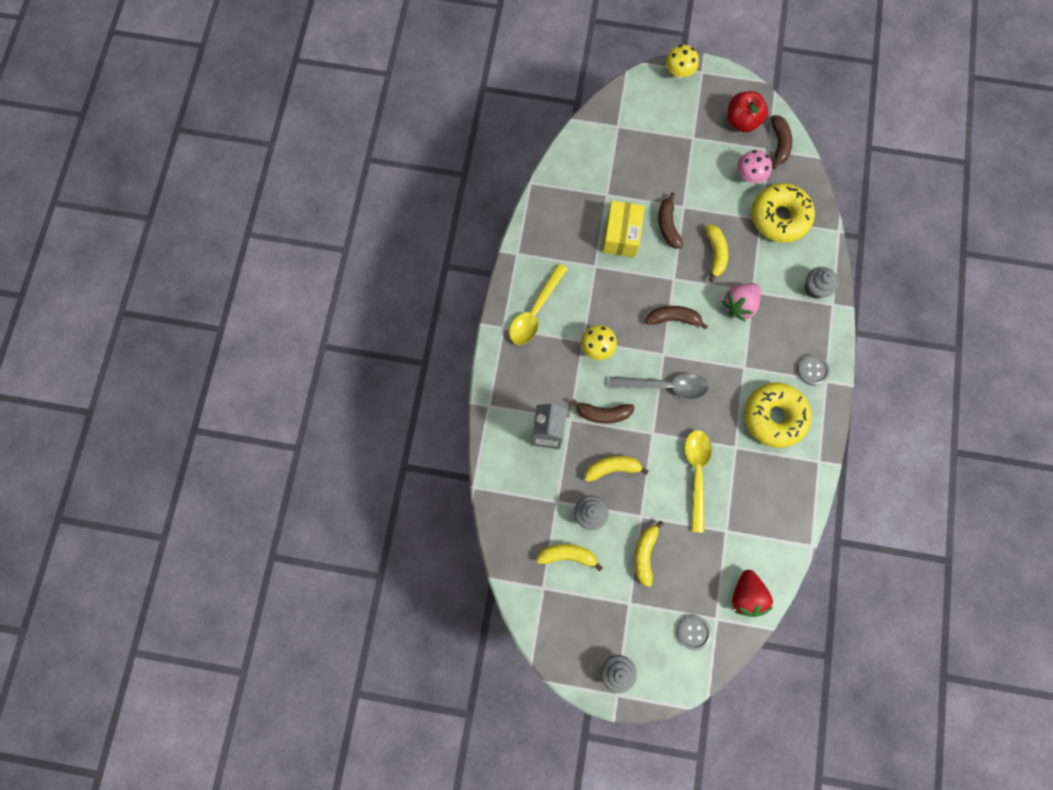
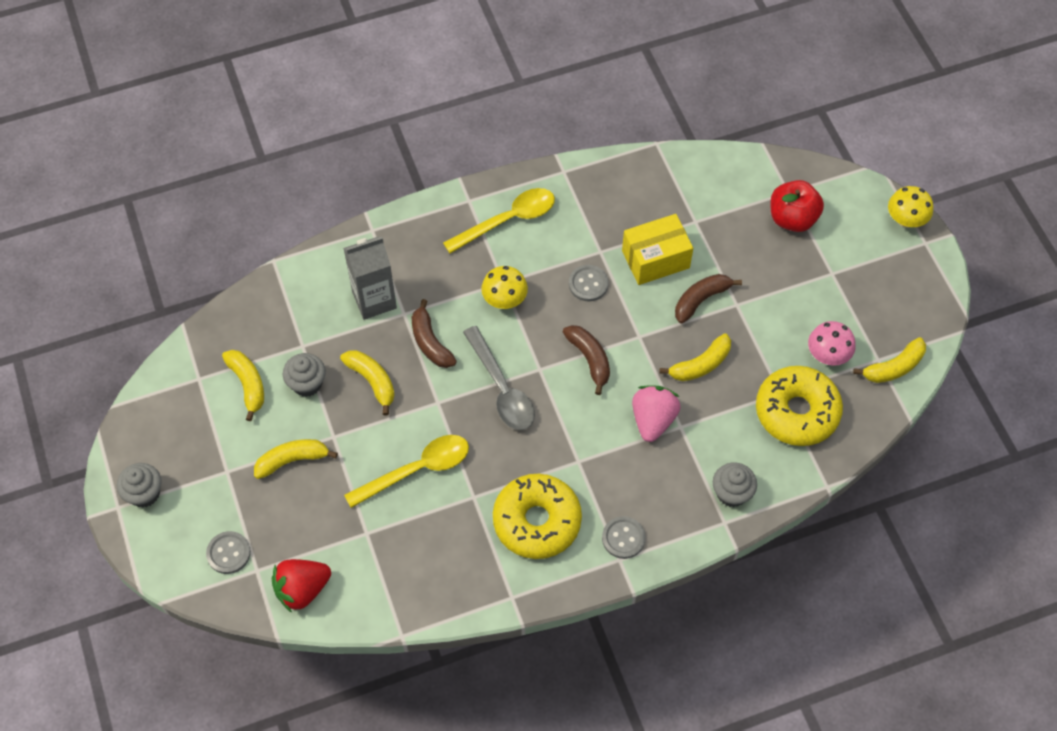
camera: 60 degrees right, 15 degrees down
(535, 311) = (507, 220): yellow spoon -> yellow spoon turned 150 degrees clockwise
(616, 287) = (588, 284): none -> grey button
(739, 305) = (653, 420): pink strawberry -> pink strawberry turned 90 degrees clockwise
(742, 121) = (893, 314): red apple -> red apple (792, 218)
(779, 144) = (893, 367): brown banana -> yellow banana

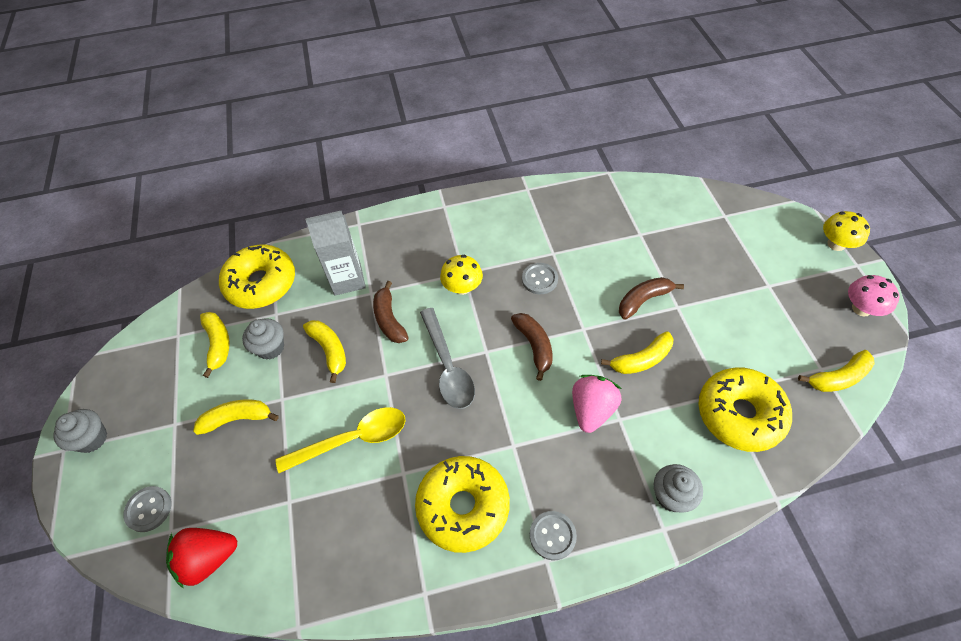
camera: 10 degrees right, 5 degrees down
(276, 312) = (261, 283): none -> yellow donut
(507, 220) = (474, 223): yellow spoon -> none
(655, 259) = (602, 263): yellow box -> none
(792, 218) = (729, 237): red apple -> none
(828, 355) = (769, 360): pink mushroom -> pink mushroom (861, 308)

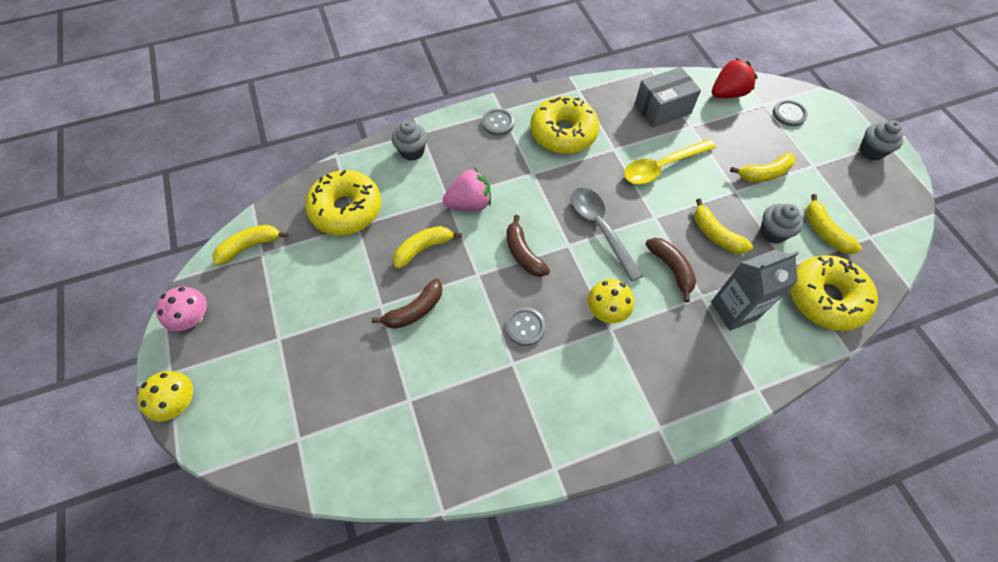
camera: 170 degrees right, 5 degrees up
(314, 538) = (662, 109): none -> grey box
(592, 410) = (469, 203): pink strawberry -> pink strawberry turned 120 degrees counterclockwise

